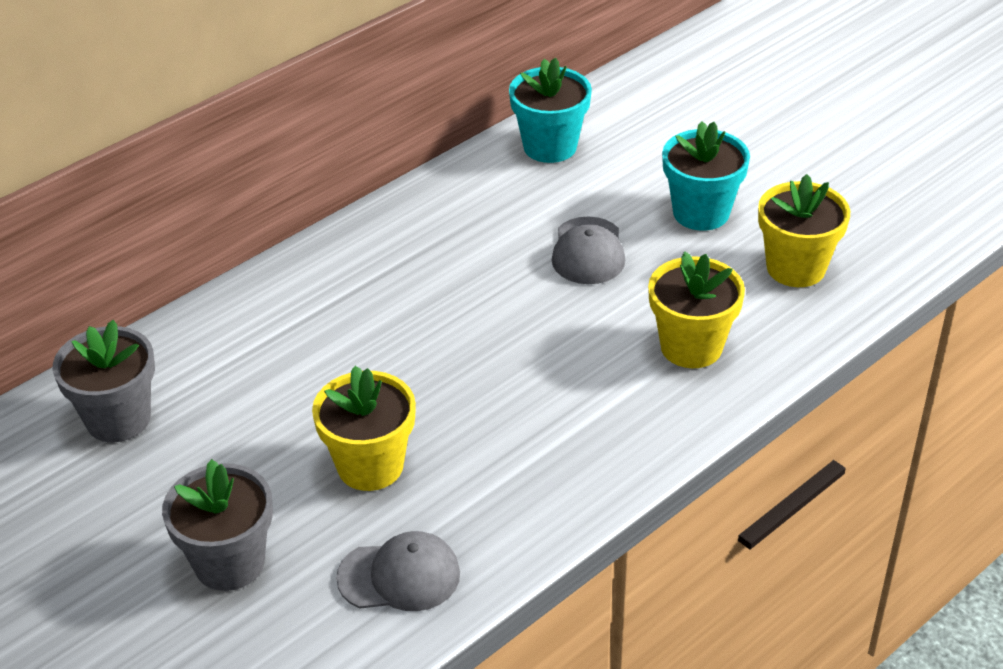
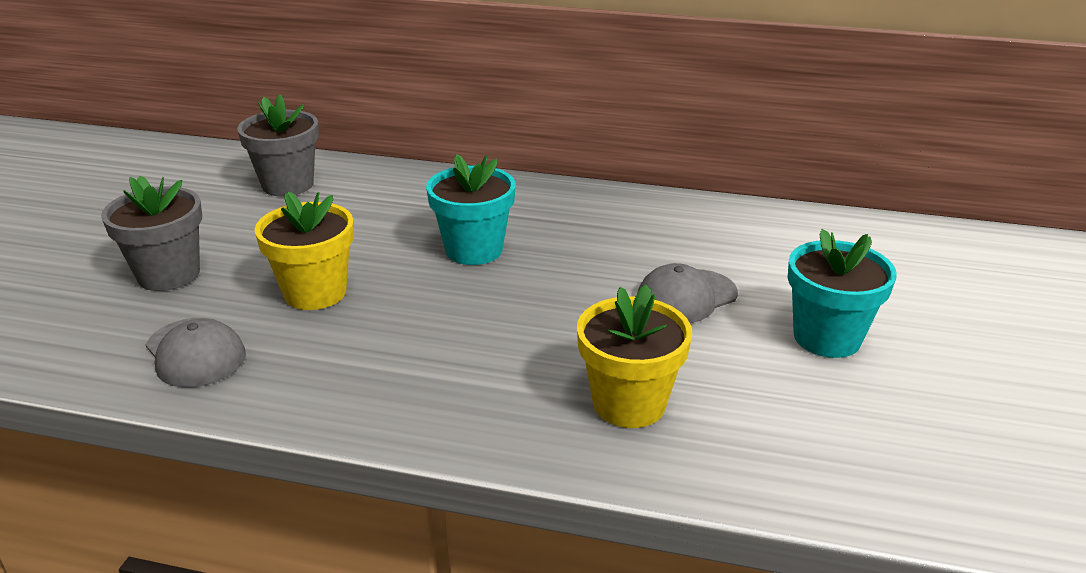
camera: 55 degrees right, 10 degrees down
(550, 146) = (791, 230): turquoise flower pot -> turquoise flower pot (474, 250)
(796, 268) = (833, 430): yellow flower pot -> none

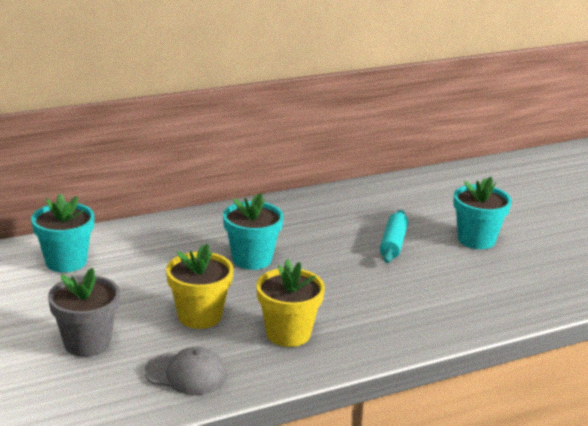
camera: 40 degrees left, 5 degrees down
(288, 185) = (66, 262): grey flower pot -> turquoise flower pot
(629, 404) = (436, 303): yellow flower pot -> yellow flower pot (288, 333)
(686, 297) = (393, 243): grey cap -> turquoise rolling pin

